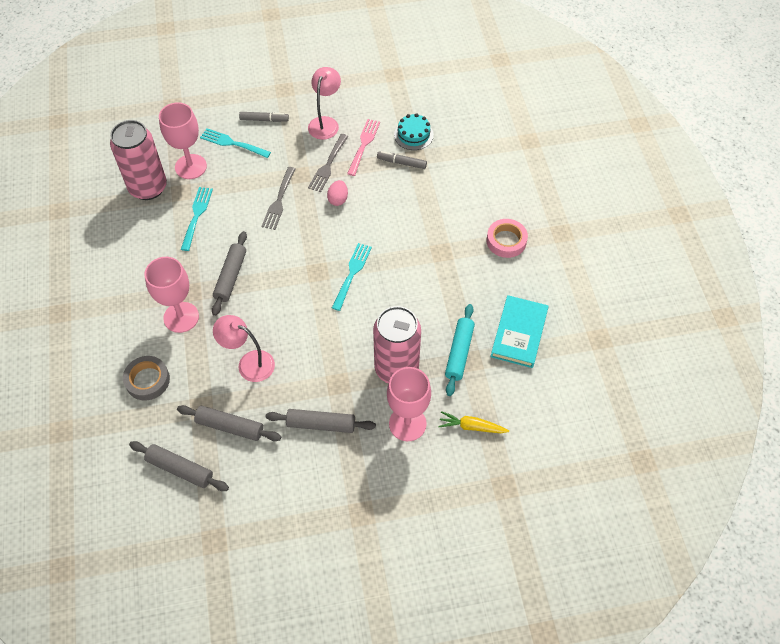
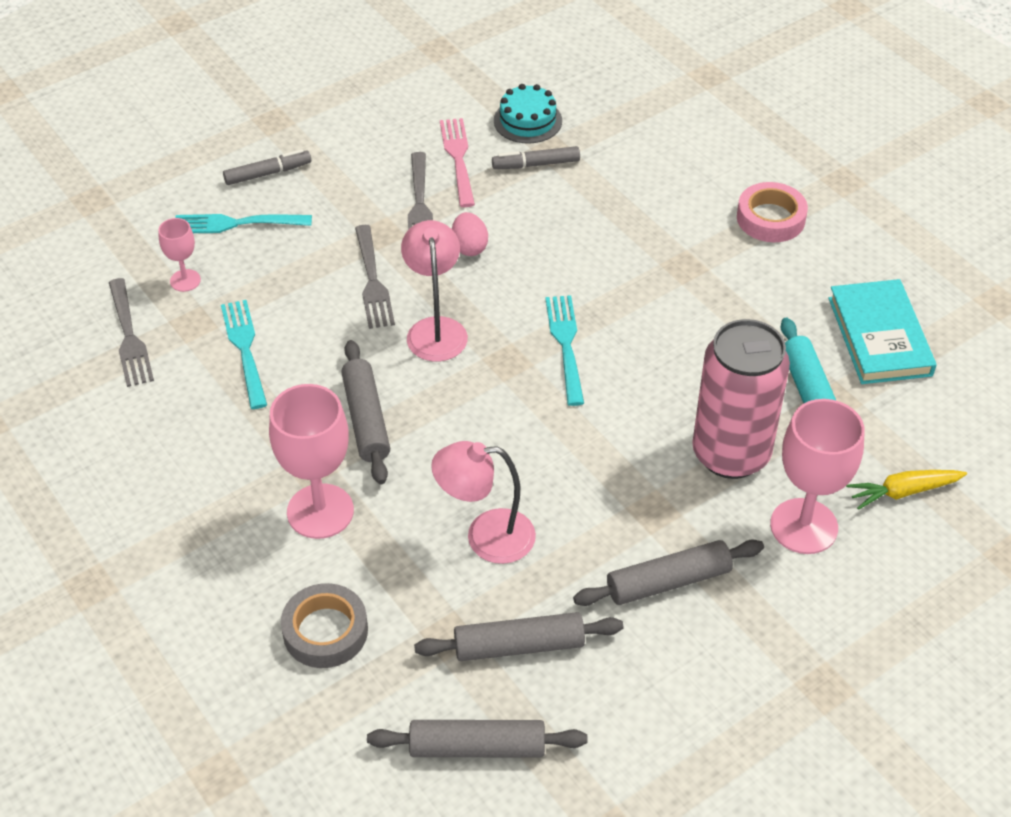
camera: 25 degrees left, 10 degrees down
(148, 188) = (129, 336): pink can -> grey fork
(190, 167) = (185, 280): pink goblet -> pink goblet, size x0.52
(325, 123) = (374, 147): pink lamp -> pink lamp (435, 329)

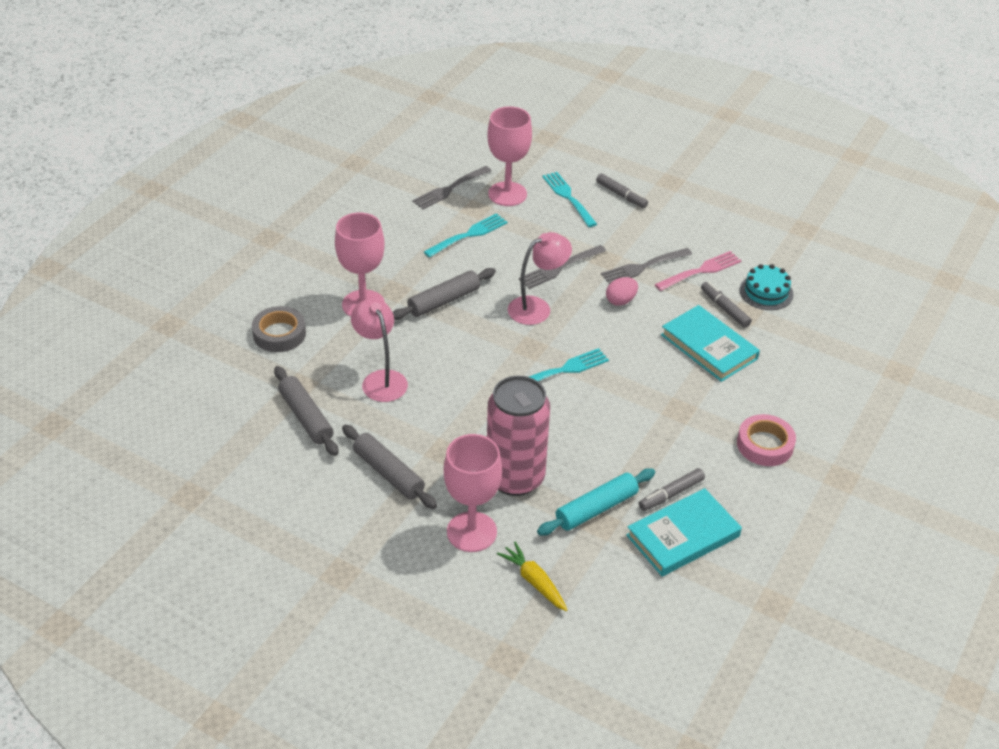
camera: 65 degrees right, 5 degrees down
(185, 280) = (507, 194): pink goblet -> pink goblet, size x1.94
(477, 747) = (227, 420): grey rolling pin -> none
(593, 202) = (709, 347): none -> turquoise book
(813, 323) = (671, 494): none -> grey marker

